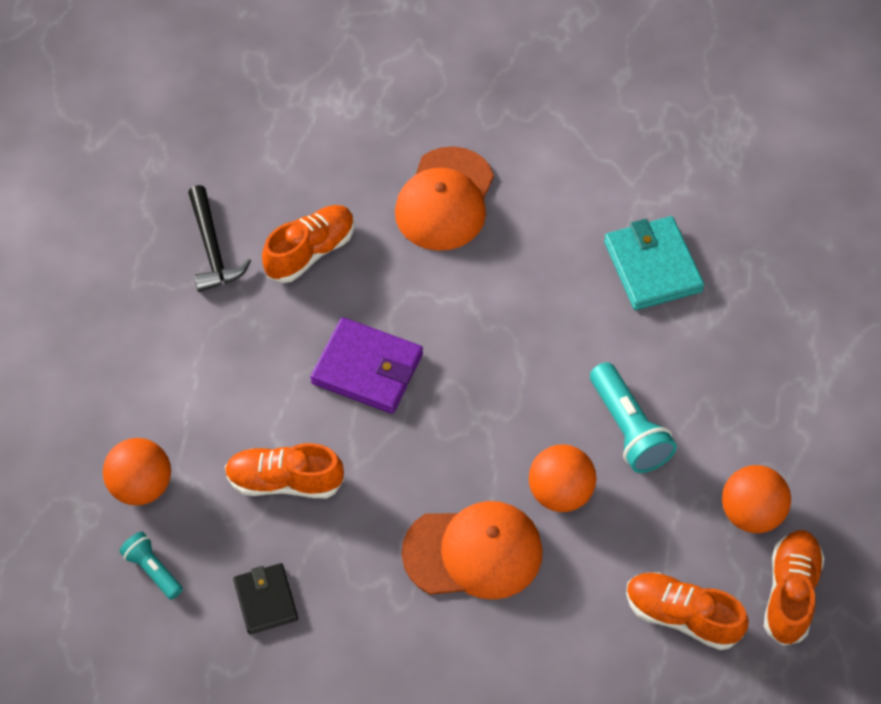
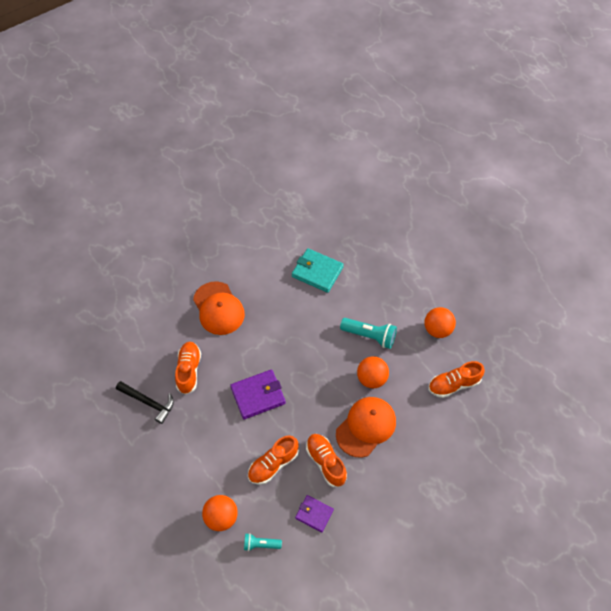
camera: 45 degrees left, 0 degrees up
(266, 600) = (314, 514): black wallet -> purple wallet
(790, 593) = (476, 345): orange shoe -> orange shoe (325, 462)

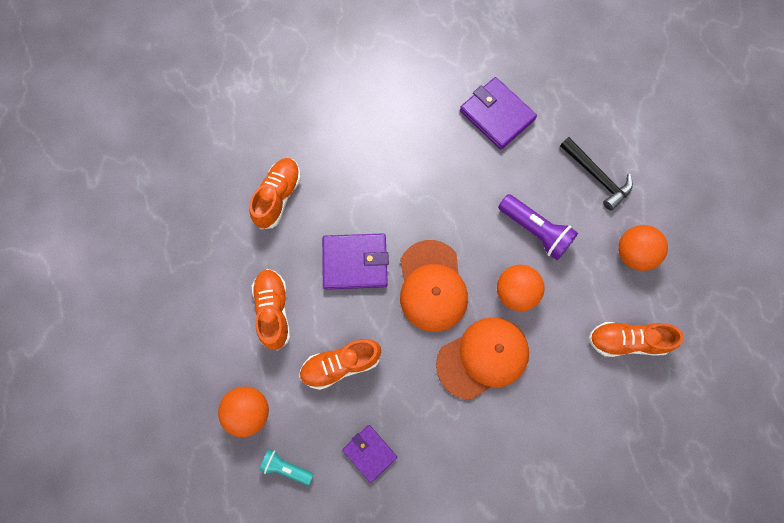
camera: 20 degrees right, 15 degrees up
(148, 402) = (212, 222): black hammer -> black hammer (596, 176)
(218, 308) = (346, 124): orange cap -> orange cap (432, 286)
(317, 272) = (497, 115): turquoise wallet -> purple wallet
(325, 462) = (411, 387): orange shoe -> orange shoe (273, 310)
(369, 336) = (535, 231): turquoise flashlight -> purple flashlight

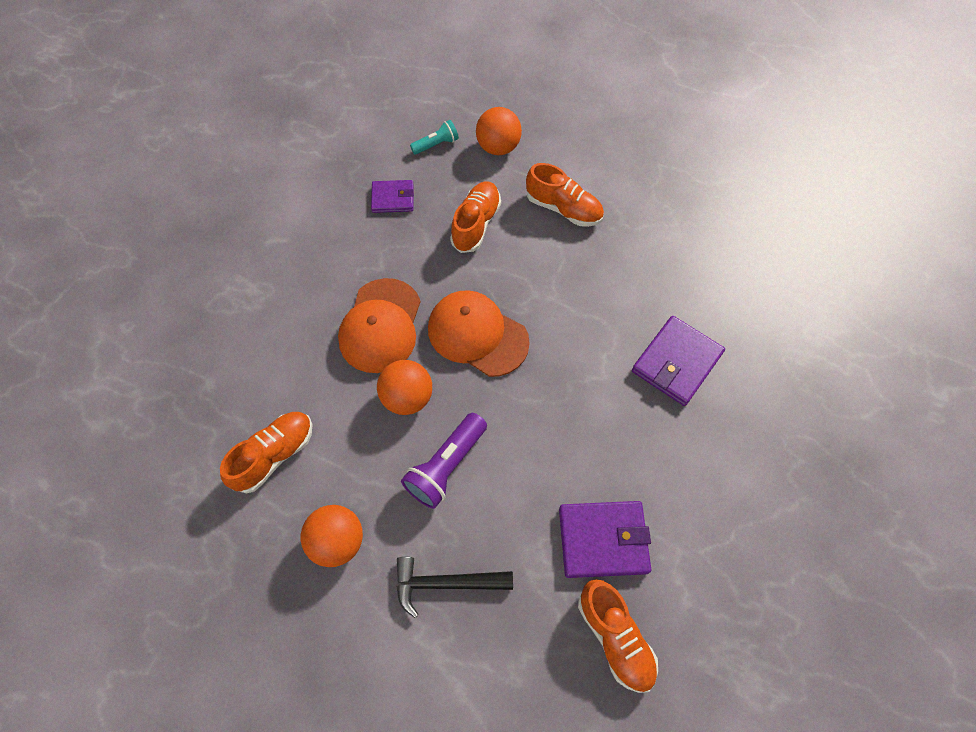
camera: 130 degrees right, 10 degrees down
(278, 197) = (669, 276): orange shoe -> orange shoe (615, 637)
(355, 262) = (553, 292): purple wallet -> purple wallet (676, 362)
(535, 231) = (446, 466): purple flashlight -> purple flashlight turned 45 degrees counterclockwise

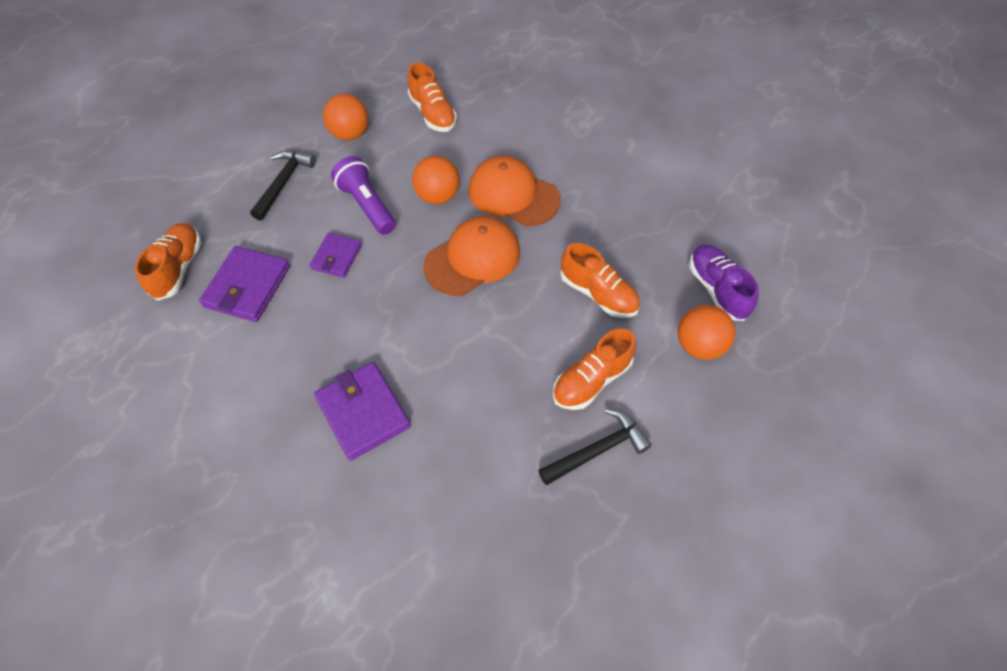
camera: 110 degrees right, 5 degrees down
(393, 198) = (653, 235): purple wallet -> purple wallet (336, 257)
(436, 144) = (716, 289): turquoise flashlight -> purple shoe
(615, 637) = (178, 268): orange shoe -> orange shoe turned 105 degrees clockwise
(620, 191) = (597, 450): none -> black hammer

